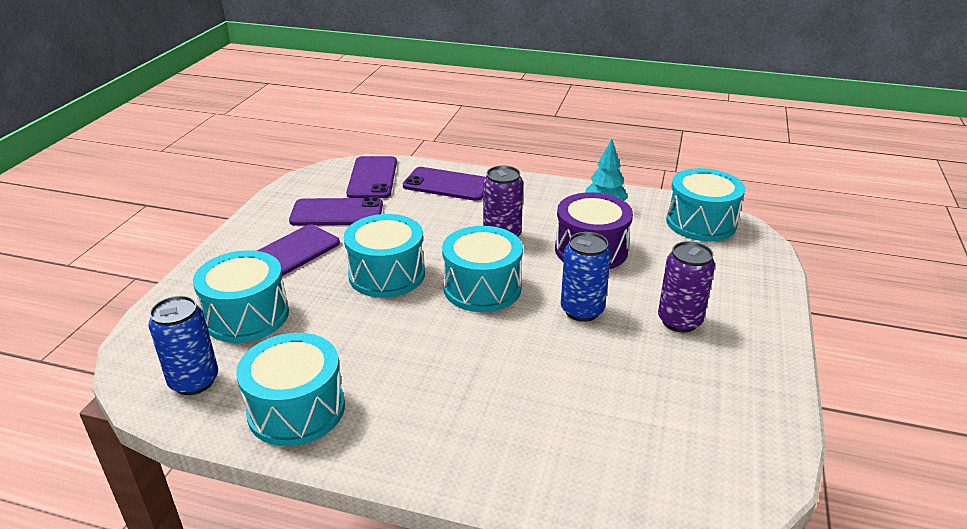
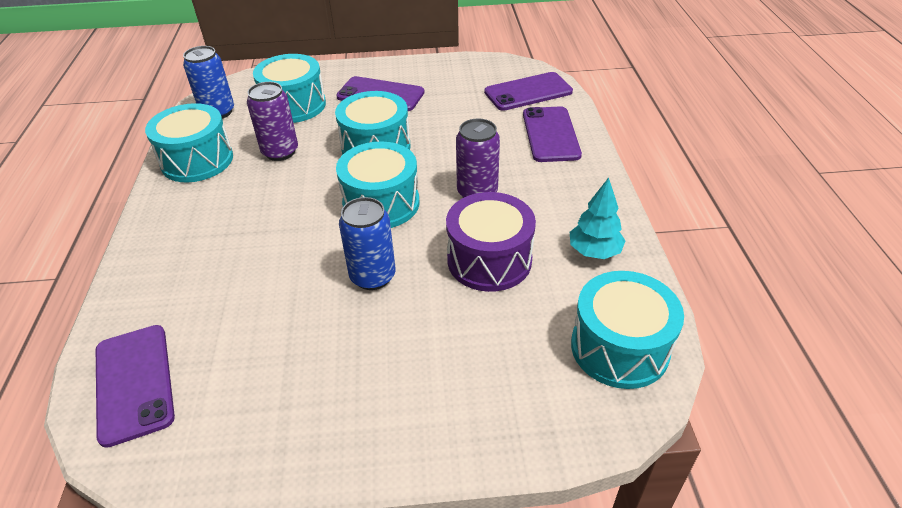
camera: 70 degrees right, 10 degrees up
(337, 213) = (455, 94): purple phone -> purple phone (134, 383)
(679, 321) = (385, 357): purple can -> purple can (280, 152)

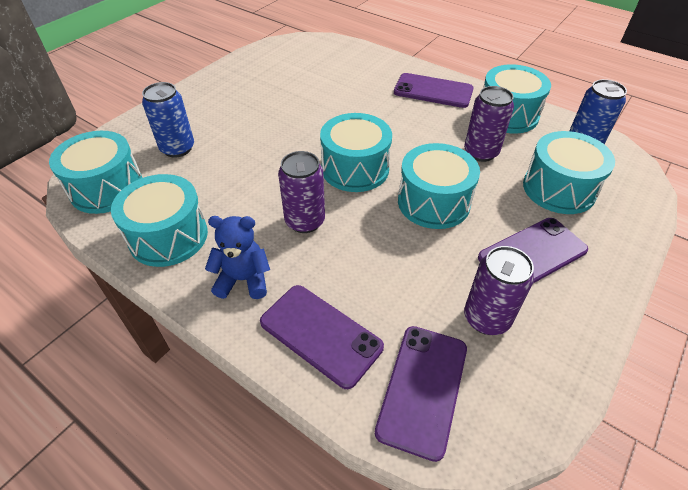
camera: 130 degrees right, 5 degrees up
(134, 383) = (323, 51): purple phone -> purple phone (433, 91)
(372, 276) = (292, 133): blue can -> blue can (177, 148)
(455, 91) = (486, 318): none -> purple can
(489, 260) = (237, 183): purple drum -> none
(565, 186) = (243, 280): none -> blue teddy bear
(594, 251) = (168, 236): turquoise tree -> turquoise drum

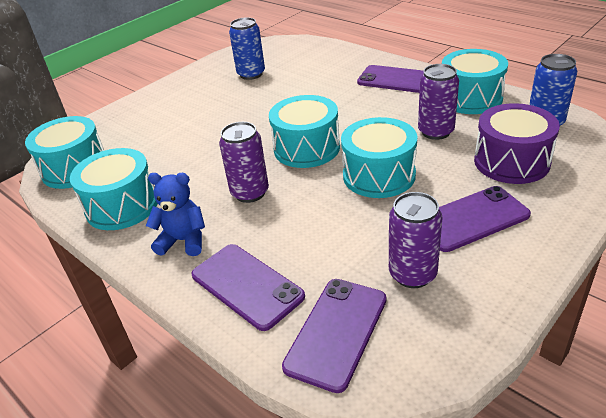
camera: 10 degrees right, 10 degrees down
(177, 148) = (143, 135): blue can -> blue can (251, 74)
(559, 189) = (511, 162): turquoise drum -> purple drum

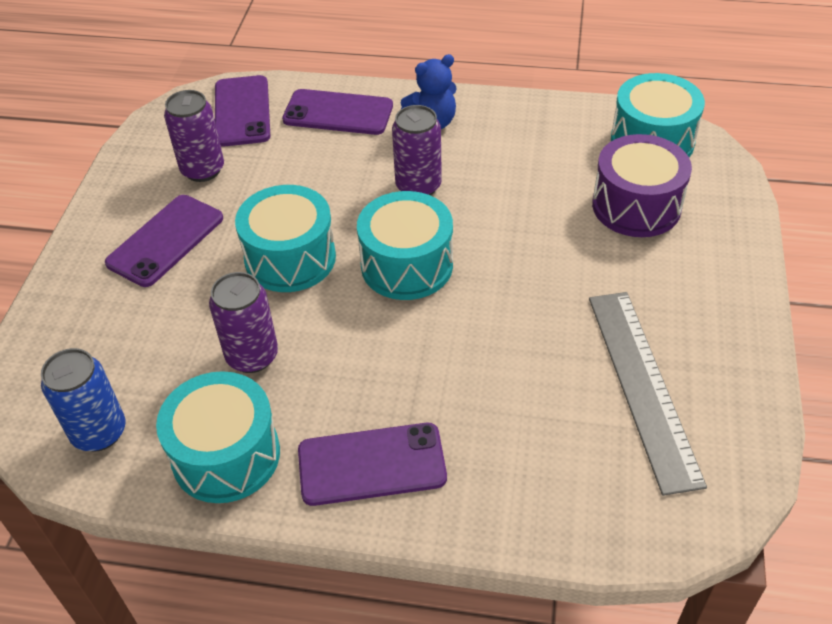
camera: 145 degrees right, 10 degrees up
(122, 206) = (535, 127): turquoise drum -> none
(251, 74) = (643, 386): blue can -> grey ruler
(511, 162) = (137, 336): purple drum -> purple drum (636, 206)

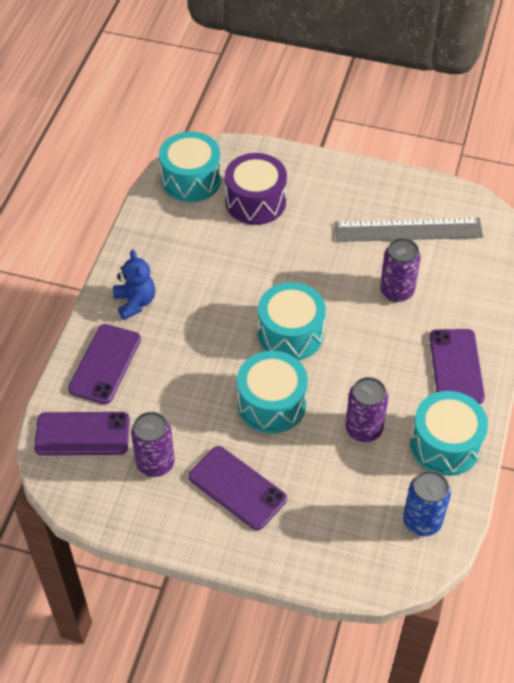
camera: 85 degrees left, 5 degrees up
(418, 186) = (209, 319): purple can -> purple can (396, 291)

